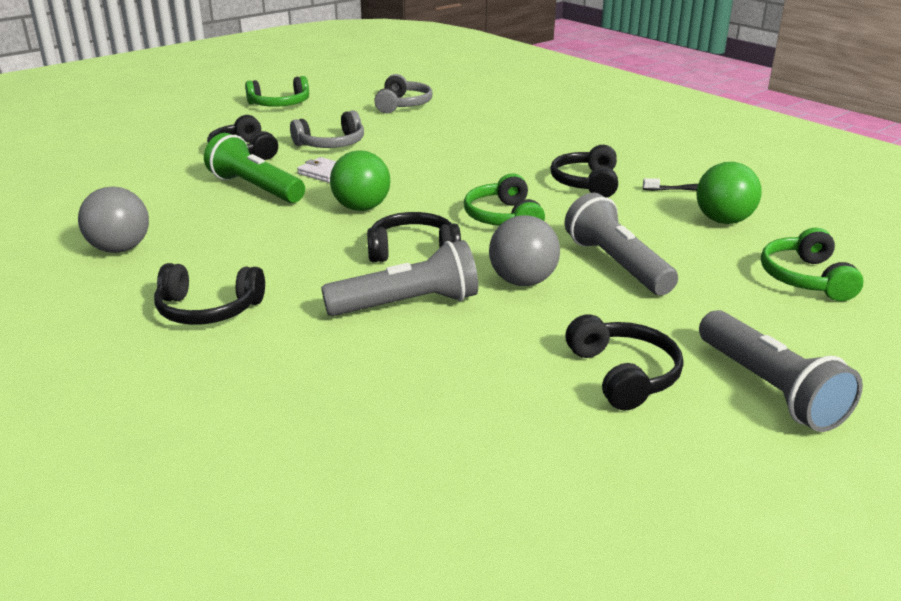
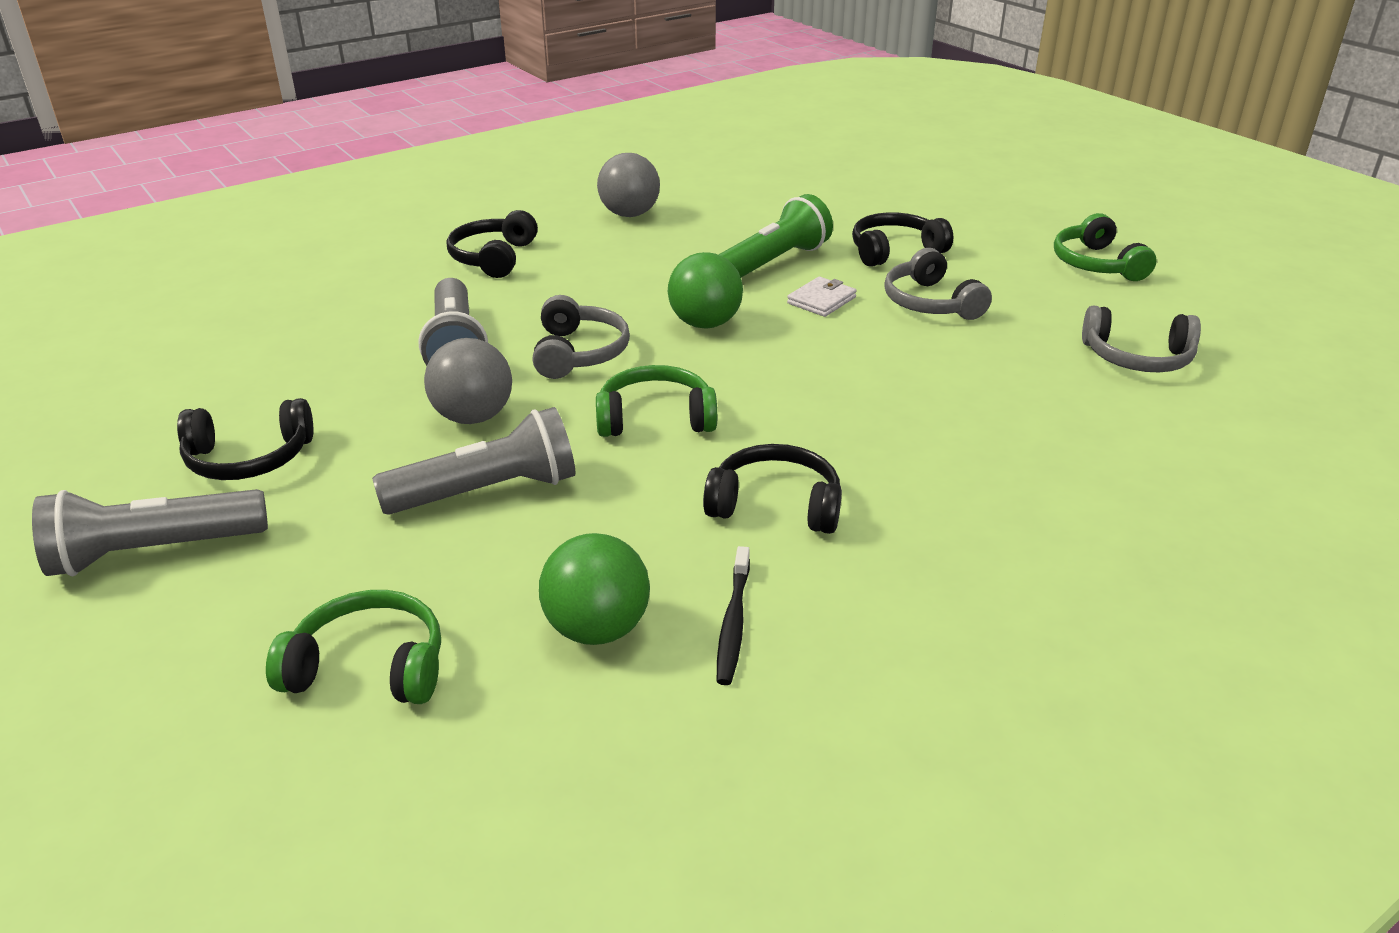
camera: 95 degrees right, 5 degrees up
(413, 250) = (579, 353): black headphones -> grey headphones

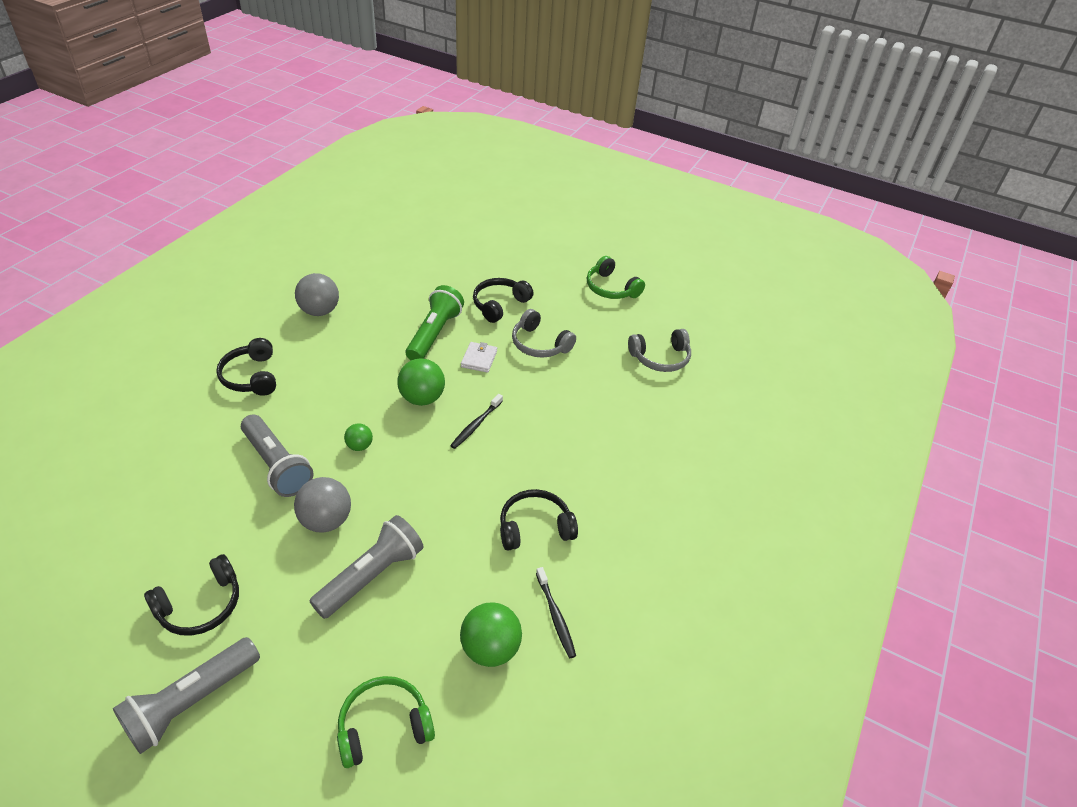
camera: 30 degrees left, 10 degrees up
(579, 353) = (359, 446): grey headphones -> green ball
(655, 418) = (436, 485): green headphones -> none
(764, 368) = (475, 425): none -> black toothbrush

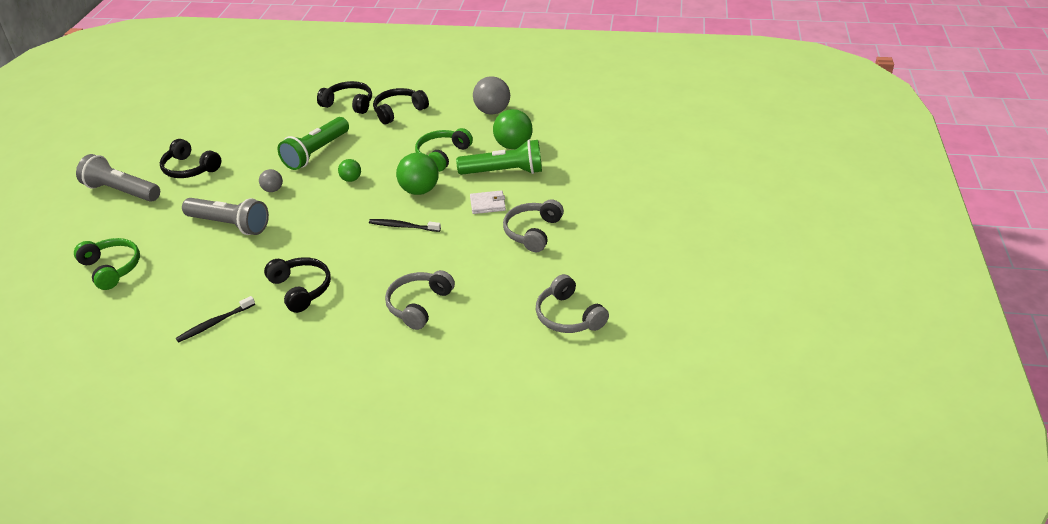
camera: 75 degrees right, 5 degrees down
(277, 465) = (316, 153): grey flashlight -> green flashlight
(326, 521) = (273, 190): grey ball -> grey ball, size x0.56
(490, 649) = (179, 298): green ball -> green ball (513, 146)
(499, 305) = (573, 194): black headphones -> black headphones (349, 104)
(604, 443) = (419, 305): none -> grey headphones
(611, 288) = (661, 255): green headphones -> green headphones (442, 155)

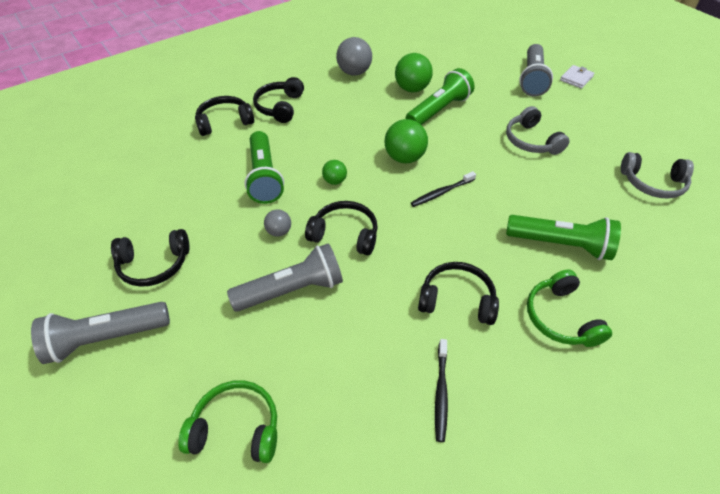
camera: 45 degrees left, 10 degrees up
(304, 214) = (345, 234): none -> black headphones
(419, 305) = (560, 244): grey headphones -> green flashlight
(442, 155) = (374, 122): green headphones -> green headphones (560, 317)
(487, 204) = (469, 139): white wallet -> white wallet (576, 78)
(629, 189) = (532, 79): none -> grey flashlight

